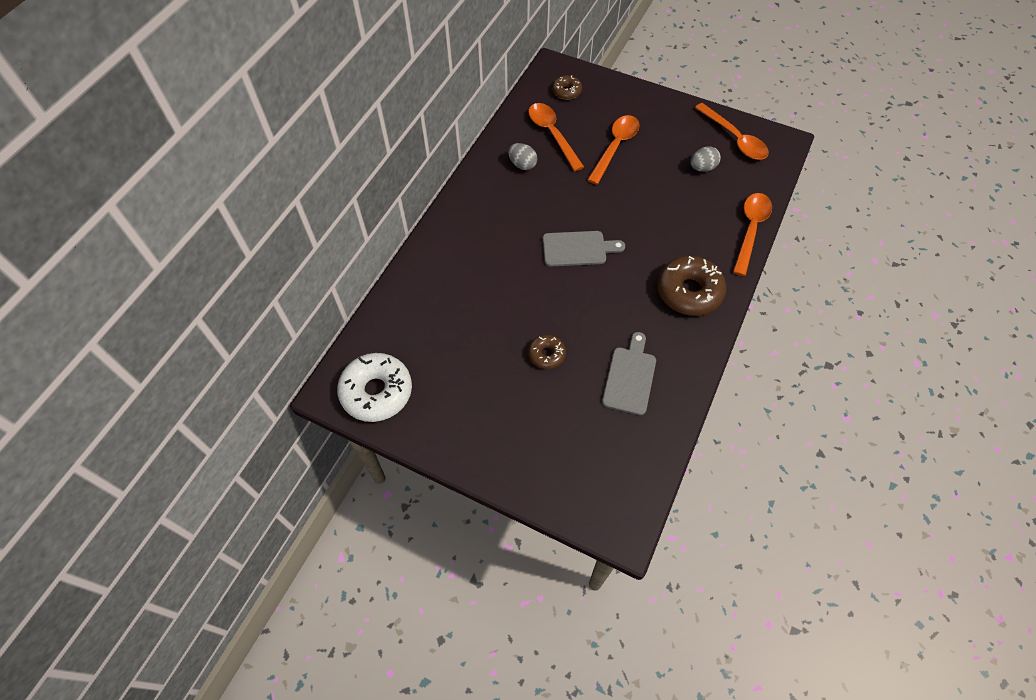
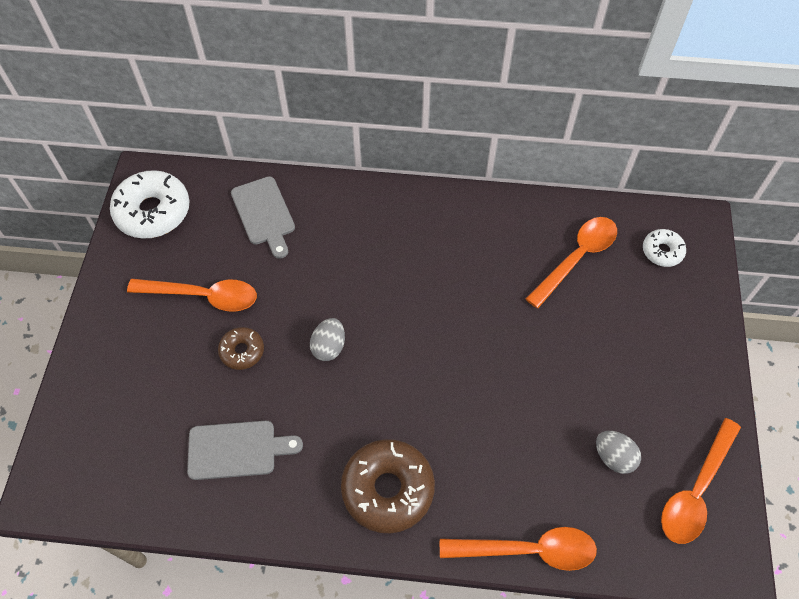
camera: 70 degrees right, 0 degrees up
(522, 165) = (510, 242): grey egg -> grey egg (329, 347)
(566, 91) = (662, 251): brown donut -> white donut
(578, 249) = (405, 340): grey cutting board -> grey cutting board (264, 214)
(615, 147) = (594, 336): orange spoon -> orange spoon (203, 296)

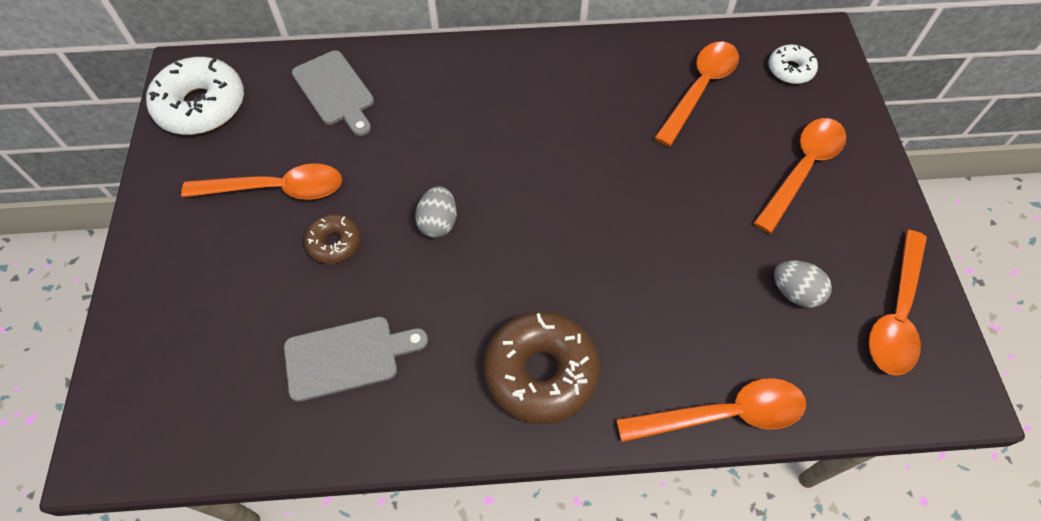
camera: 10 degrees left, 0 degrees up
(649, 347) = (802, 169): none -> orange spoon

